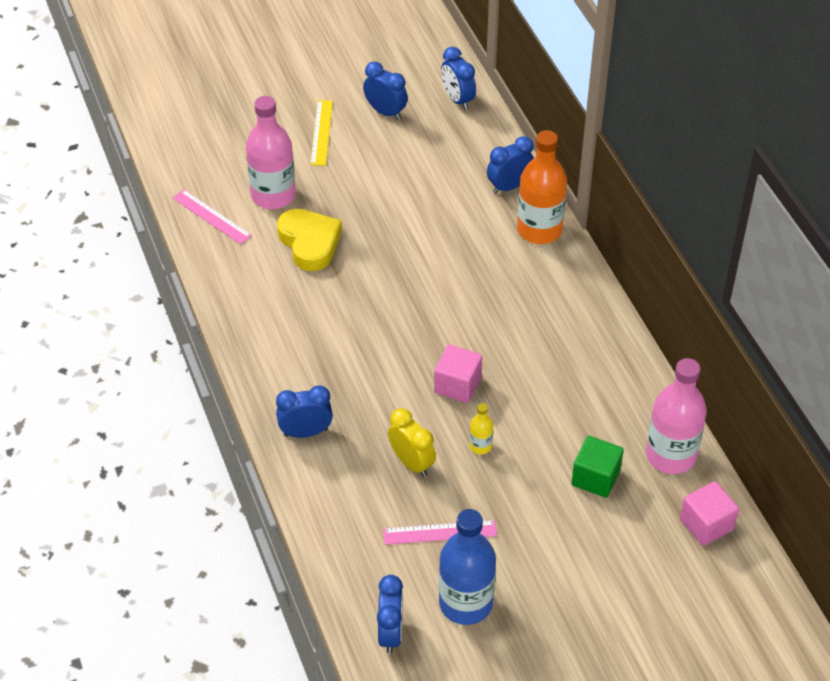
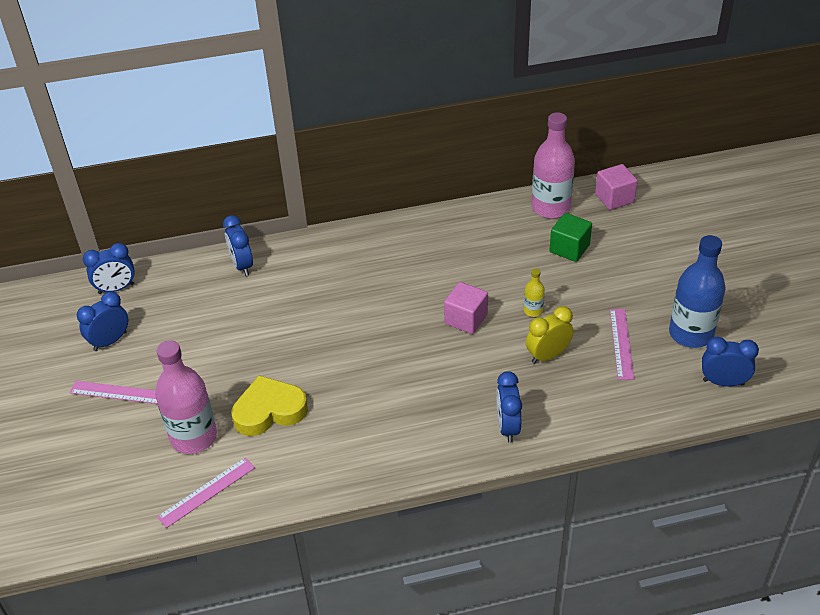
camera: 80 degrees left, 5 degrees down
(321, 132) = (118, 393): yellow ruler -> pink ruler
(539, 230) = (300, 252): orange bottle -> none

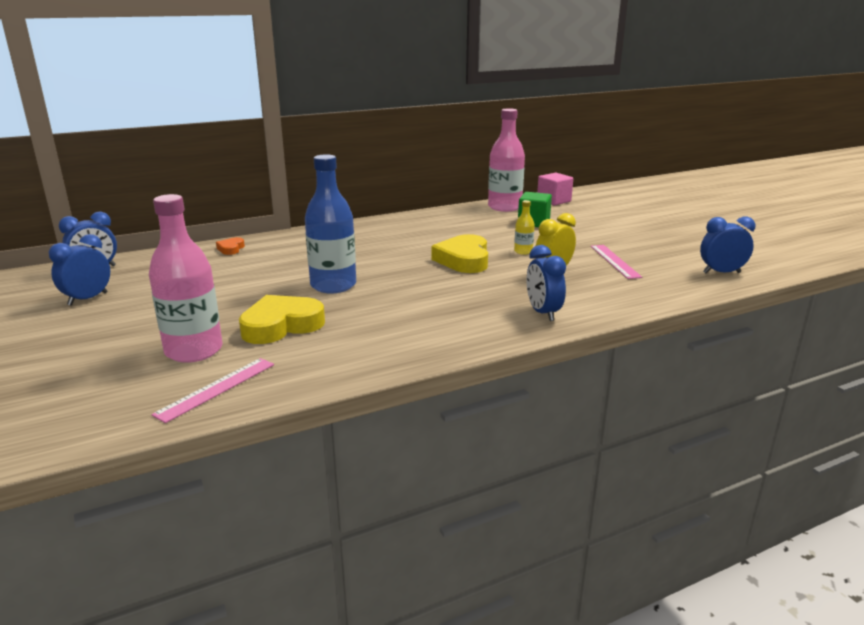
camera: 15 degrees left, 20 degrees down
(118, 393) = (97, 330): pink ruler -> none
(242, 265) = (231, 249): blue clock -> orange heart
(466, 319) = (464, 260): pink cube -> yellow heart
(690, 334) = (670, 252): blue bottle -> blue bottle (333, 285)

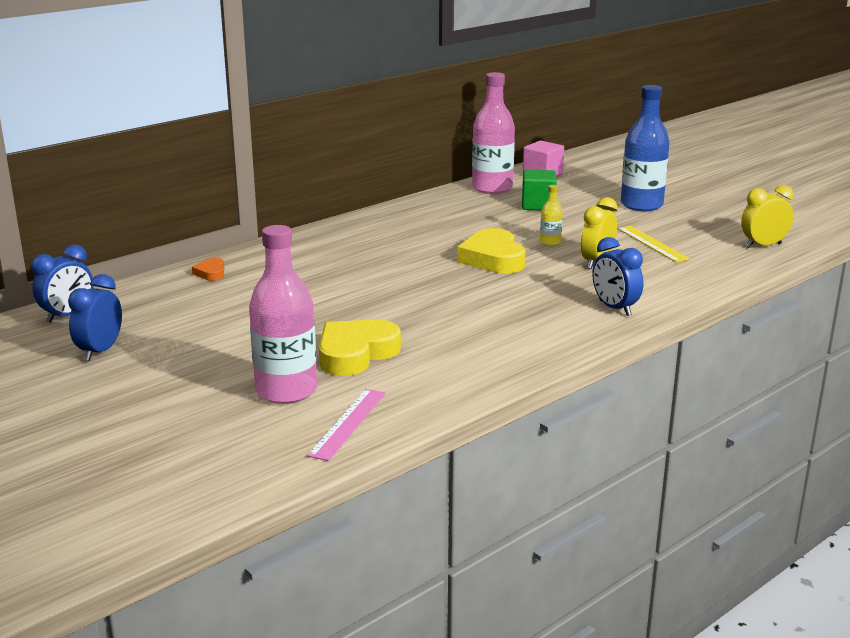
camera: 15 degrees left, 0 degrees up
(333, 285) = (373, 303): blue bottle -> blue bottle (641, 205)
(614, 261) = (652, 243): pink ruler -> yellow ruler
(721, 273) = (763, 245): blue clock -> yellow clock

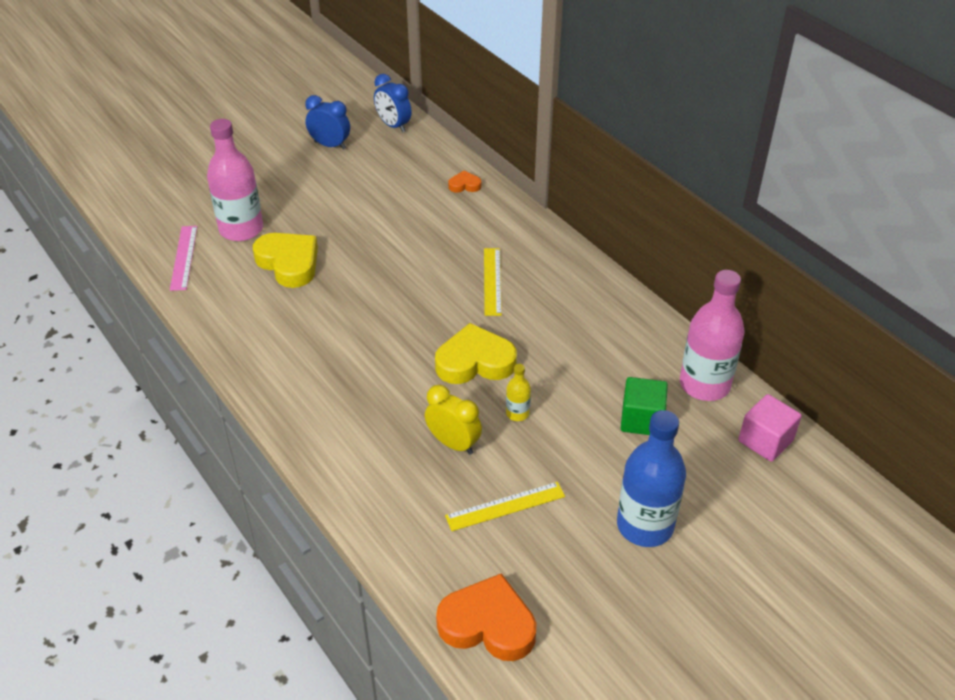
camera: 95 degrees right, 20 degrees up
(348, 423) = (184, 257): pink ruler -> pink ruler turned 60 degrees clockwise
(377, 256) = (492, 281): none -> yellow ruler
(614, 308) = (334, 436): blue clock -> none
(763, 245) = (488, 624): yellow clock -> orange heart

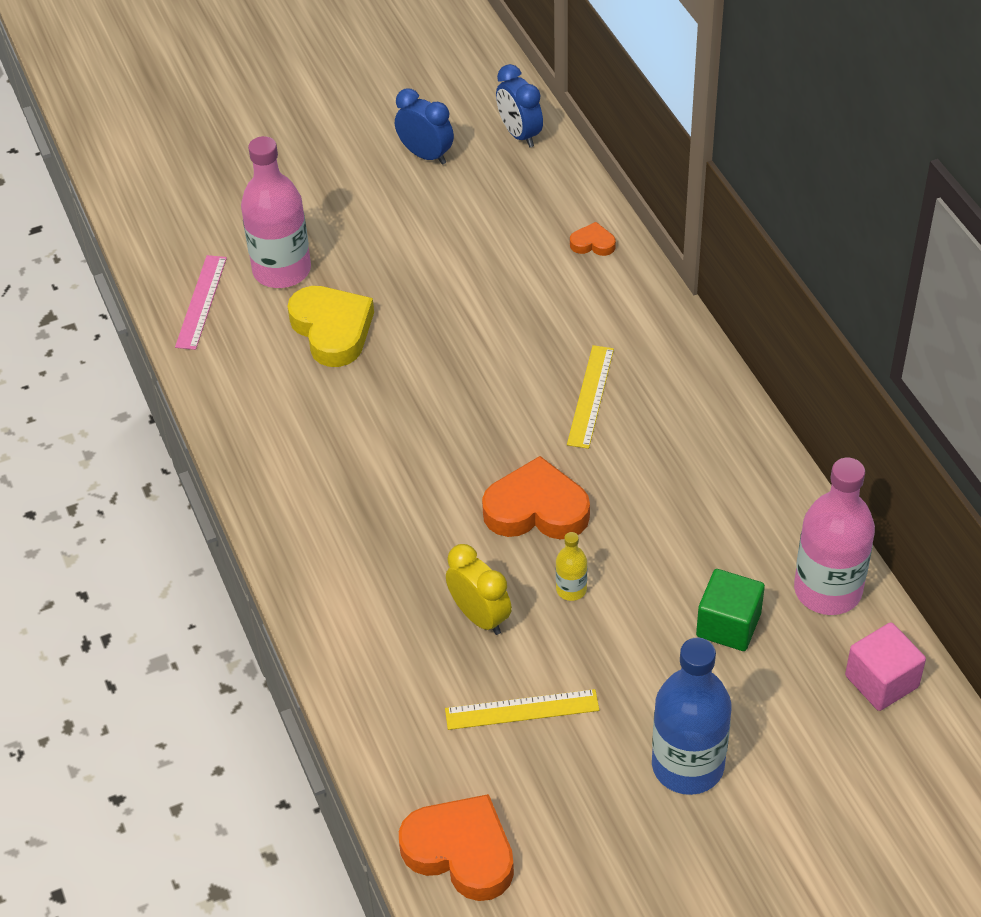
camera: 15 degrees right, 5 degrees up
(475, 362) = (536, 509): yellow heart -> orange heart

